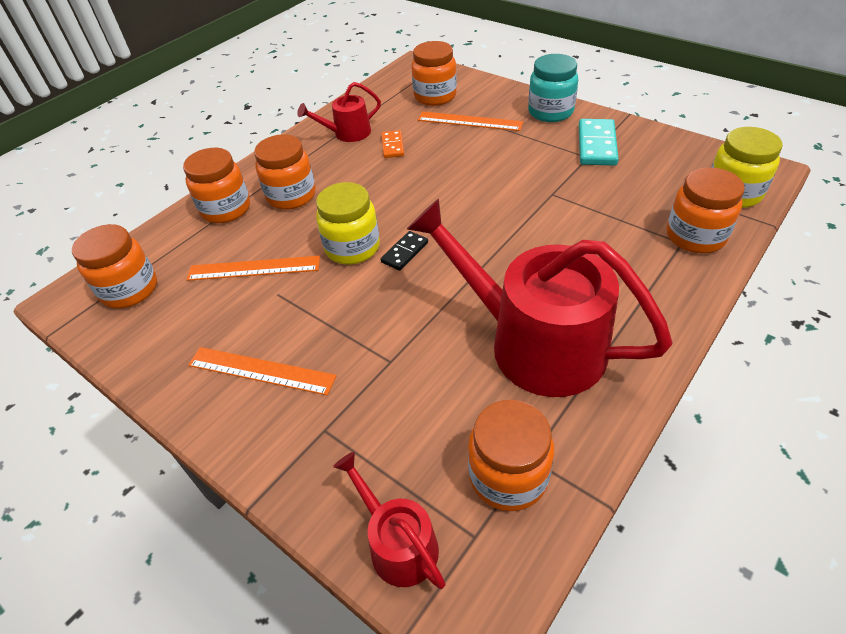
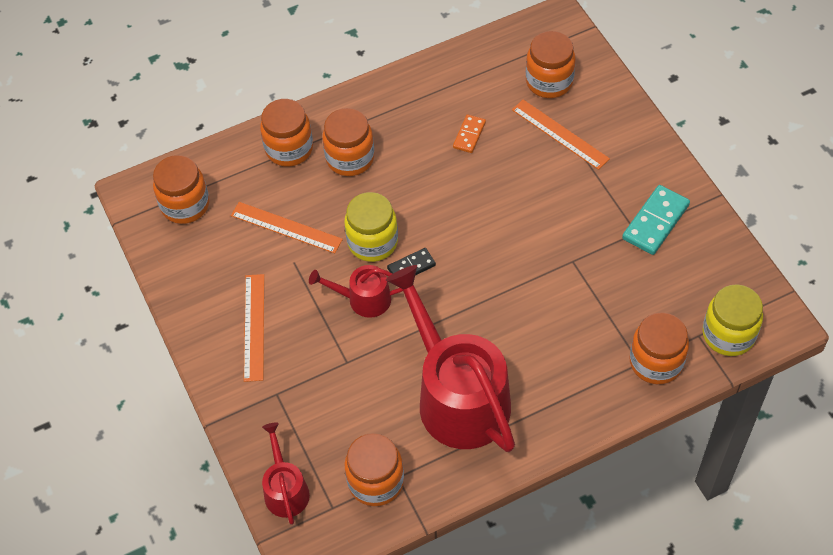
camera: 25 degrees right, 10 degrees up
(261, 370) = (254, 327): orange ruler -> orange ruler turned 45 degrees clockwise
(348, 133) = (437, 98): red watering can -> red watering can (364, 299)
(550, 112) = (645, 157): turquoise jar -> none

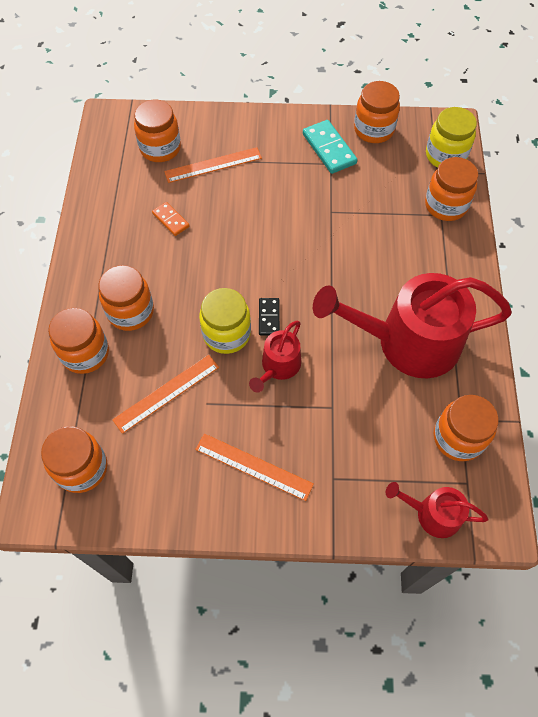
camera: 65 degrees left, 5 degrees up
(714, 250) = (373, 130): none -> orange jar

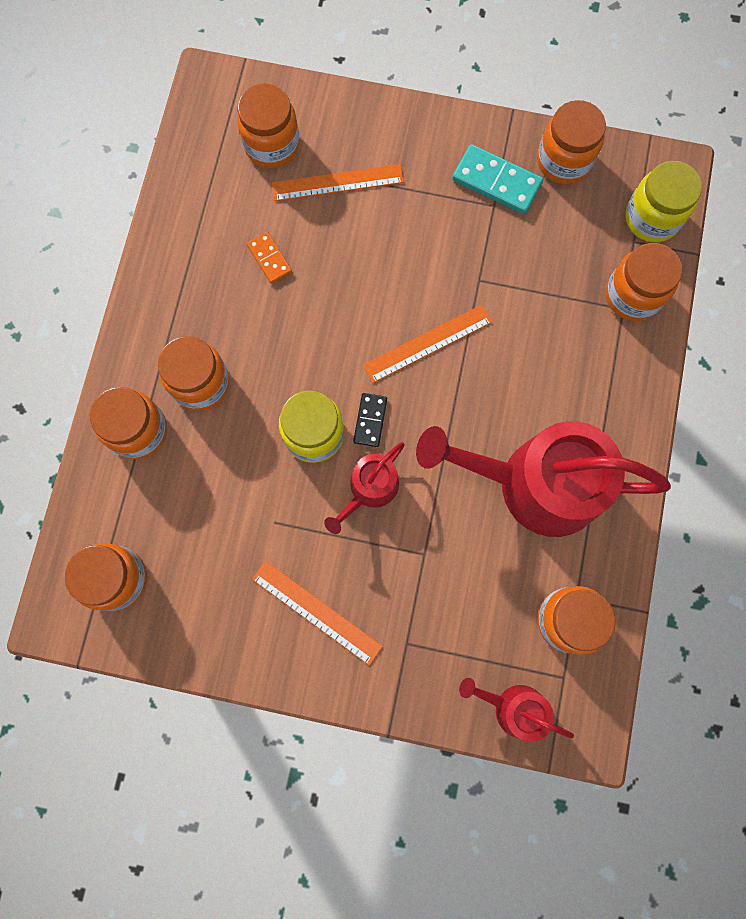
camera: 10 degrees right, 15 degrees up
(166, 393) = (229, 500): orange ruler -> orange ruler (427, 343)
(329, 149) = (496, 182): turquoise domino -> turquoise domino turned 45 degrees counterclockwise

